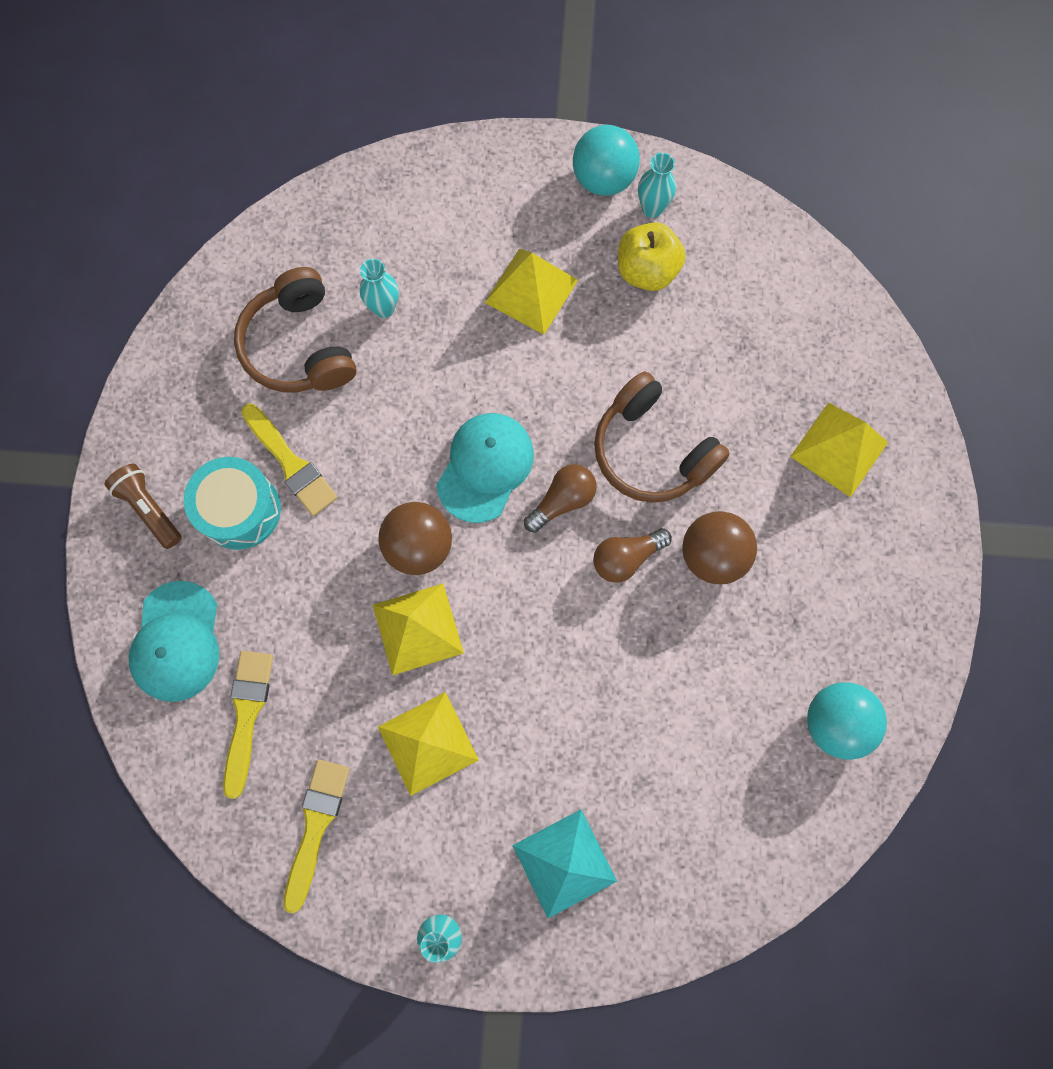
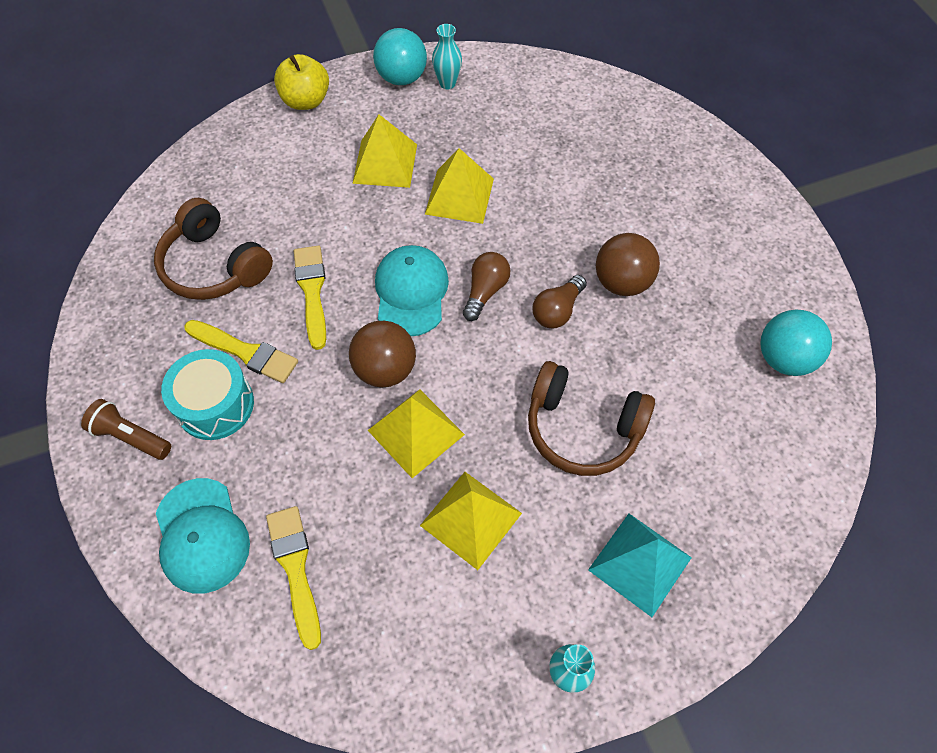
camera: 25 degrees left, 15 degrees down
(315, 826) = (404, 637): yellow brush -> yellow brush (312, 291)
(384, 308) = (273, 215): turquoise vase -> none
(647, 271) = (465, 121): yellow apple -> yellow apple (306, 101)
(652, 450) = (535, 231): brown headphones -> brown headphones (582, 428)
(839, 449) = (670, 179): yellow pyramid -> yellow pyramid (459, 196)

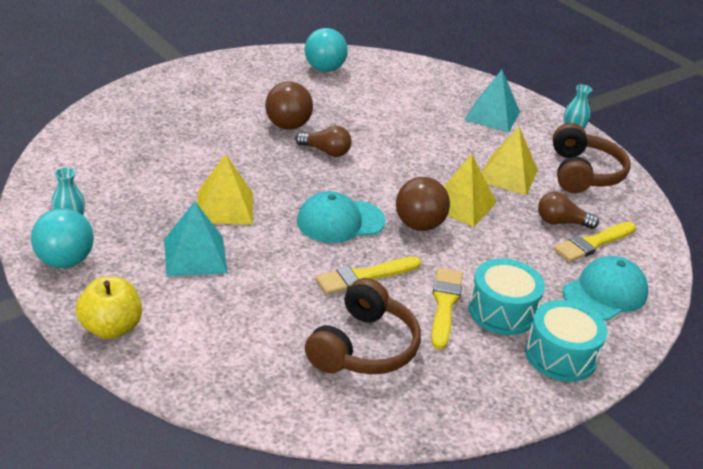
camera: 110 degrees left, 25 degrees down
(131, 437) = (560, 355): brown flashlight -> turquoise drum
(385, 163) = (195, 256): yellow pyramid -> turquoise pyramid
(485, 291) = (322, 185): brown light bulb -> brown light bulb (561, 222)
(582, 428) = (416, 137): brown headphones -> brown headphones (583, 173)

